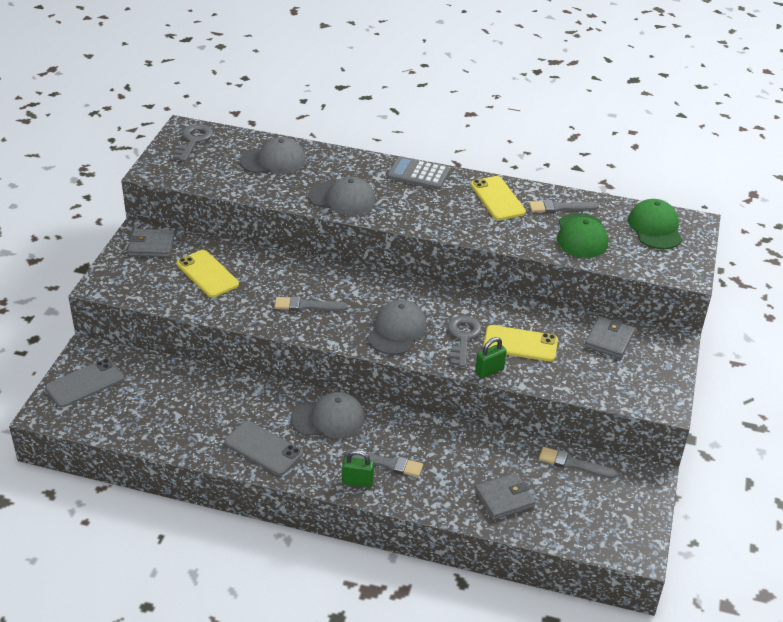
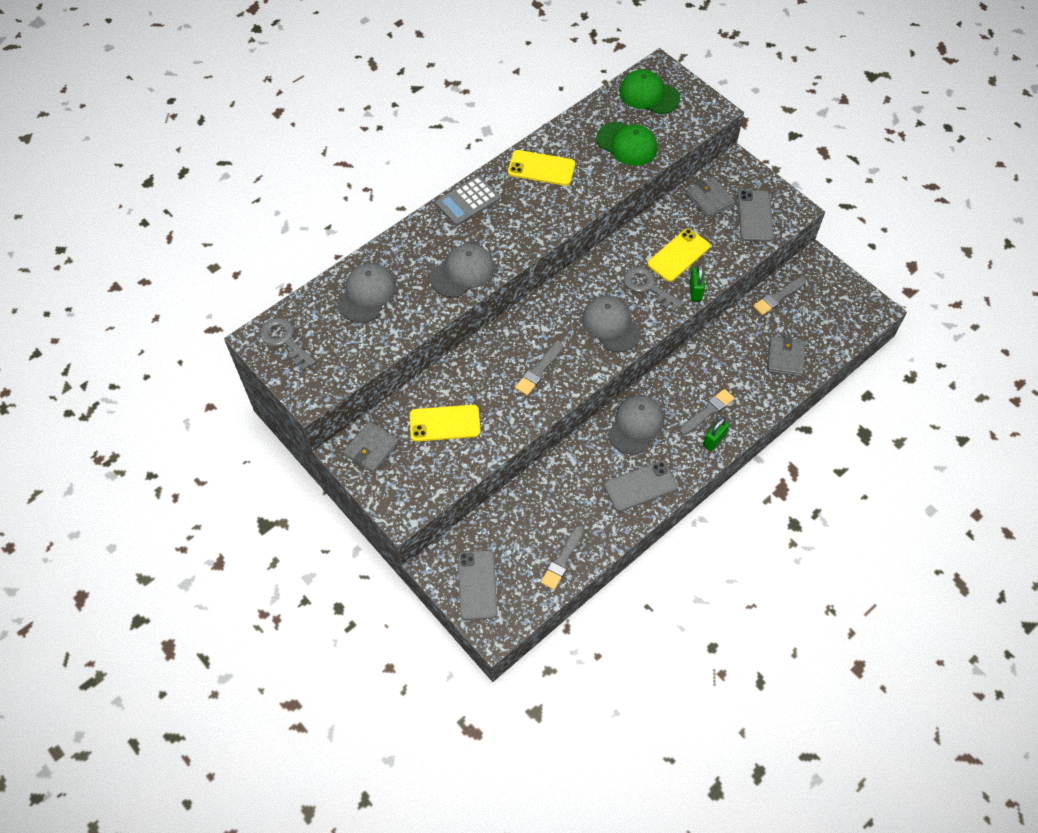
camera: 55 degrees left, 20 degrees up
(560, 208) = (582, 136): grey brush -> grey brush (562, 560)
(624, 378) = (755, 216): none -> grey phone

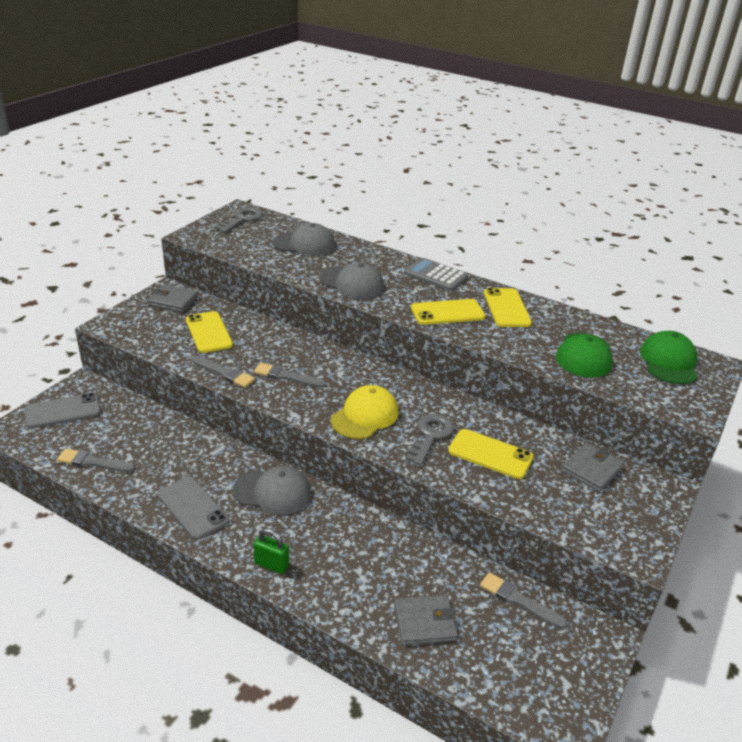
camera: 70 degrees right, 25 degrees down
(537, 214) = (447, 312): none -> yellow phone
(611, 325) = (365, 416): grey cap -> yellow cap
(695, 291) = (446, 475): green padlock -> none
(708, 411) = (311, 552): grey brush -> grey brush (224, 373)
(755, 216) = (597, 514): grey phone -> none

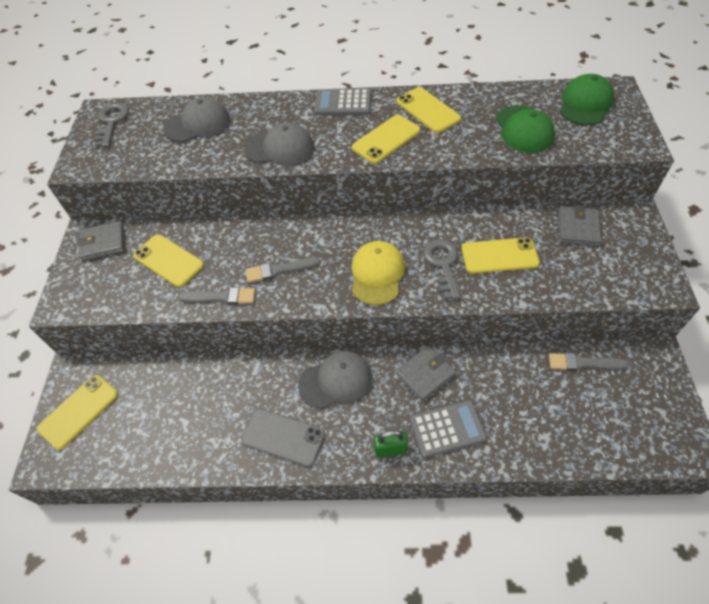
camera: 25 degrees left, 20 degrees up
(63, 411) = (79, 411): grey phone -> yellow phone
(93, 462) = (155, 447): grey brush -> none
(335, 578) = (447, 429): none -> grey calculator
(425, 622) = (538, 425): grey wallet -> grey wallet (425, 374)
(669, 362) = (585, 104): green cap -> green cap turned 45 degrees clockwise

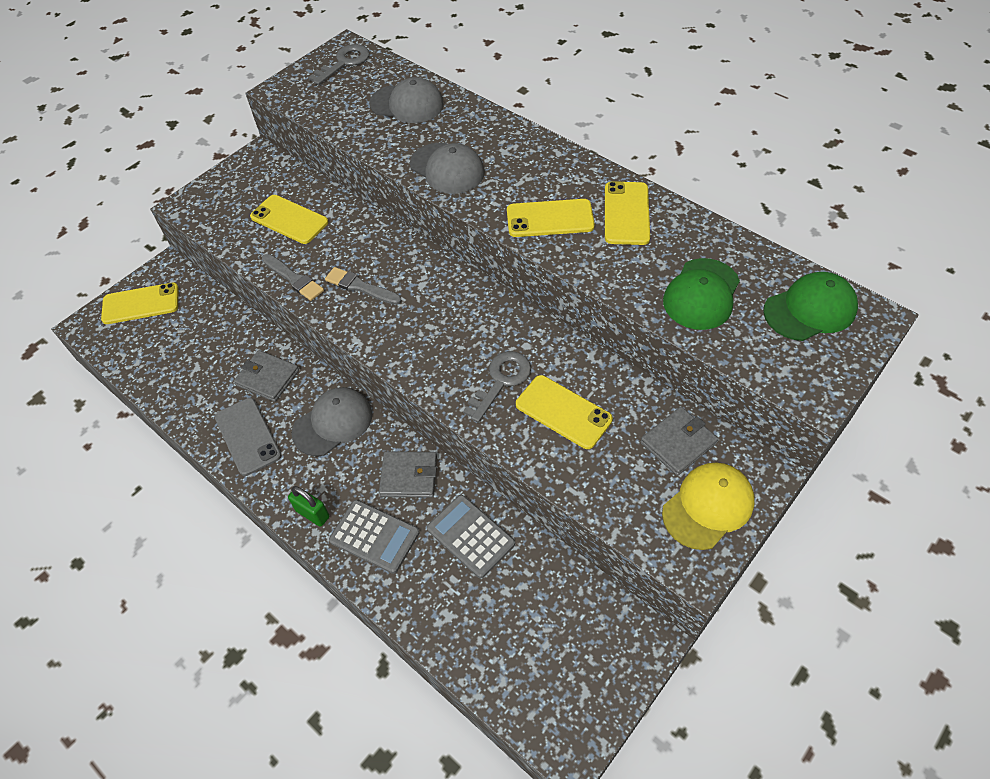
camera: 40 degrees right, 0 degrees up
(103, 243) = (260, 172): grey wallet -> grey wallet (267, 378)
(168, 260) = (289, 219): yellow phone -> yellow phone turned 45 degrees counterclockwise
(335, 381) = (333, 423): grey cap -> grey cap turned 60 degrees counterclockwise
(343, 103) = (553, 157): grey calculator -> grey calculator (471, 536)
(377, 274) = (434, 348): yellow cap -> yellow cap (708, 506)
(583, 363) = (563, 584): grey brush -> none

